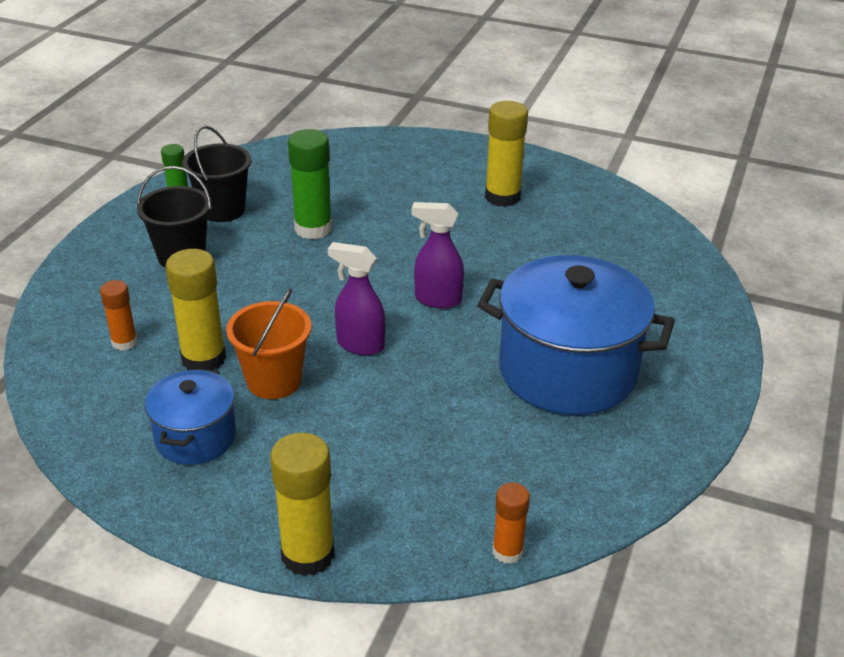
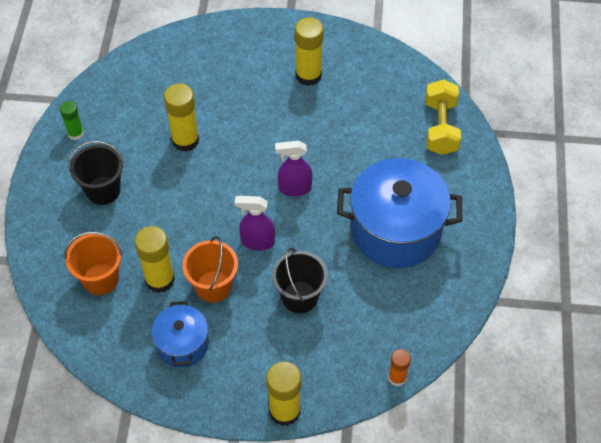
camera: 15 degrees left, 20 degrees up
(124, 342) = (100, 279): orange glue stick -> orange bucket
(222, 210) = (112, 137): black bucket -> black bucket (299, 297)
(313, 228) = (185, 140): green glue stick -> yellow glue stick
(669, 275) = (440, 127): none -> yellow dumbbell

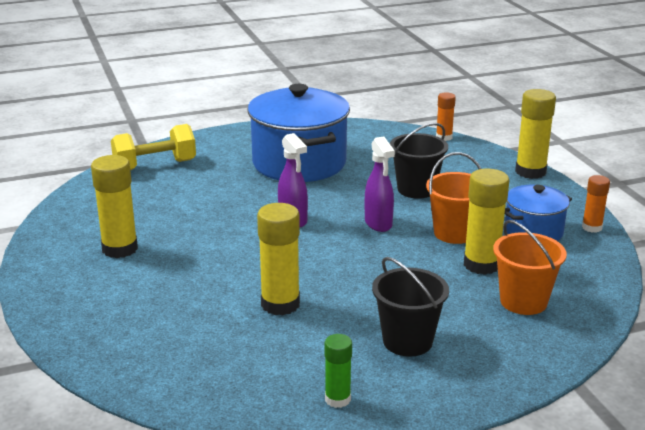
camera: 115 degrees left, 30 degrees down
(163, 393) = (592, 227): none -> orange glue stick

